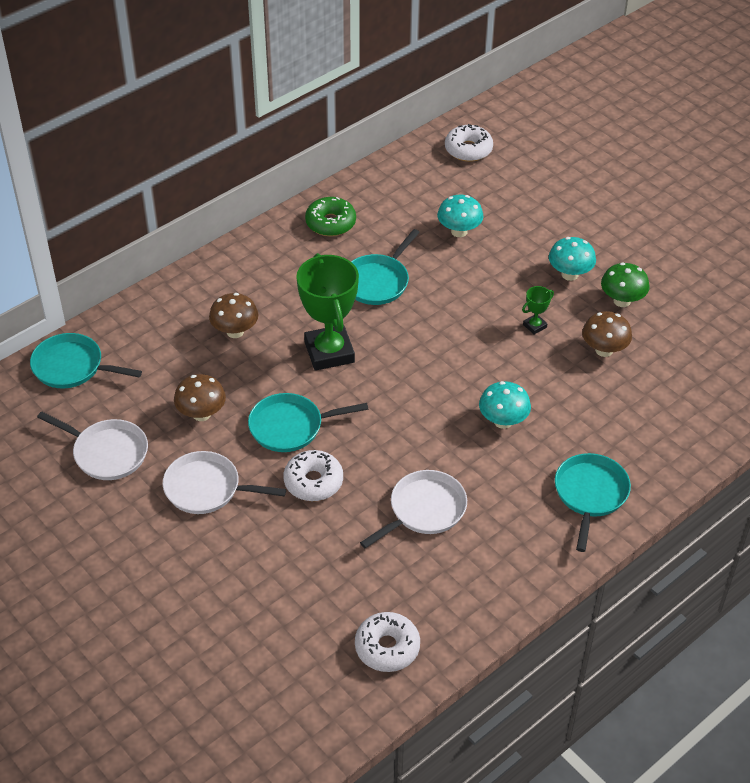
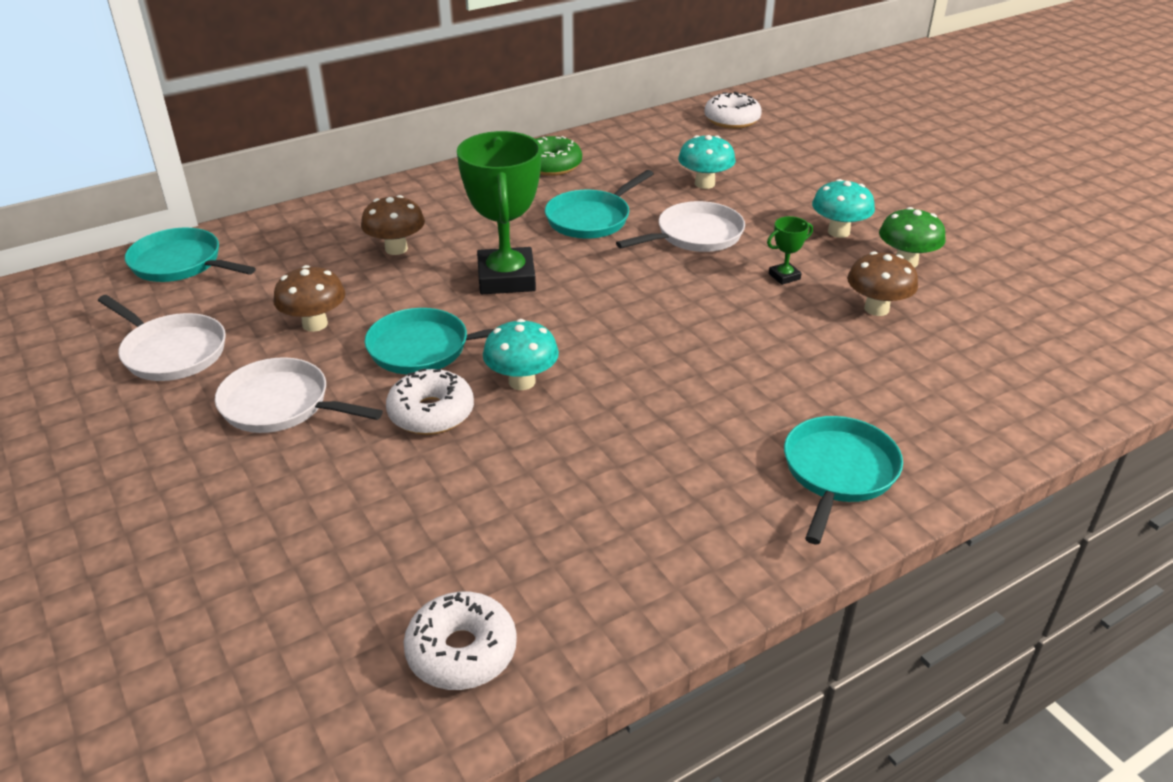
camera: 10 degrees right, 10 degrees down
(424, 510) = (579, 464): white pan -> white pan (695, 235)
(503, 421) = (721, 371): turquoise mushroom -> turquoise mushroom (522, 381)

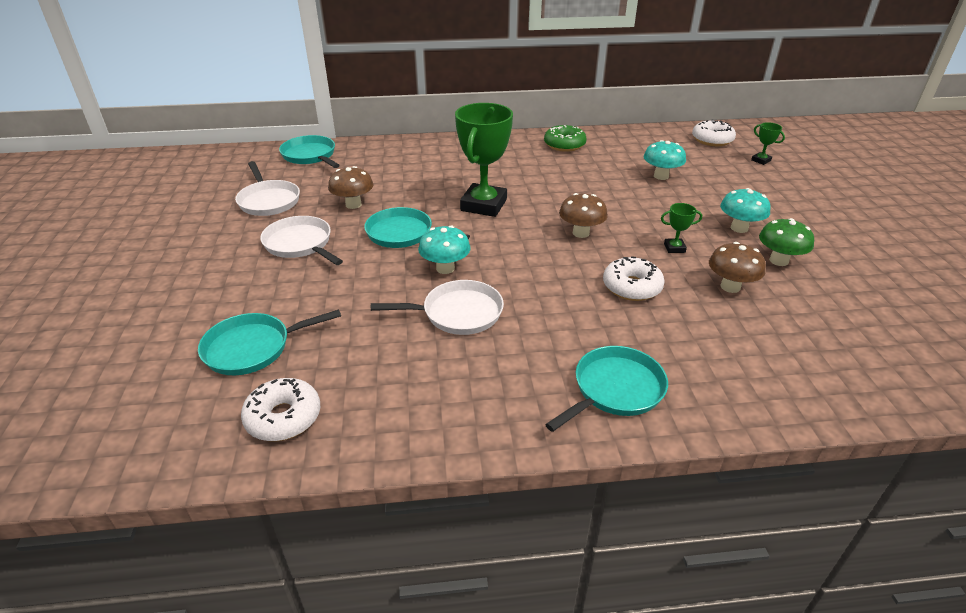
camera: 25 degrees right, 0 degrees up
(396, 249) = (431, 173): brown mushroom -> brown mushroom (581, 233)
(431, 413) = (377, 272): white donut -> white donut (632, 287)
(591, 219) = (565, 182): turquoise pan -> turquoise pan (253, 348)
(695, 235) = (629, 207): white pan -> white pan (457, 313)
(805, 136) = (761, 160): none -> green trophy

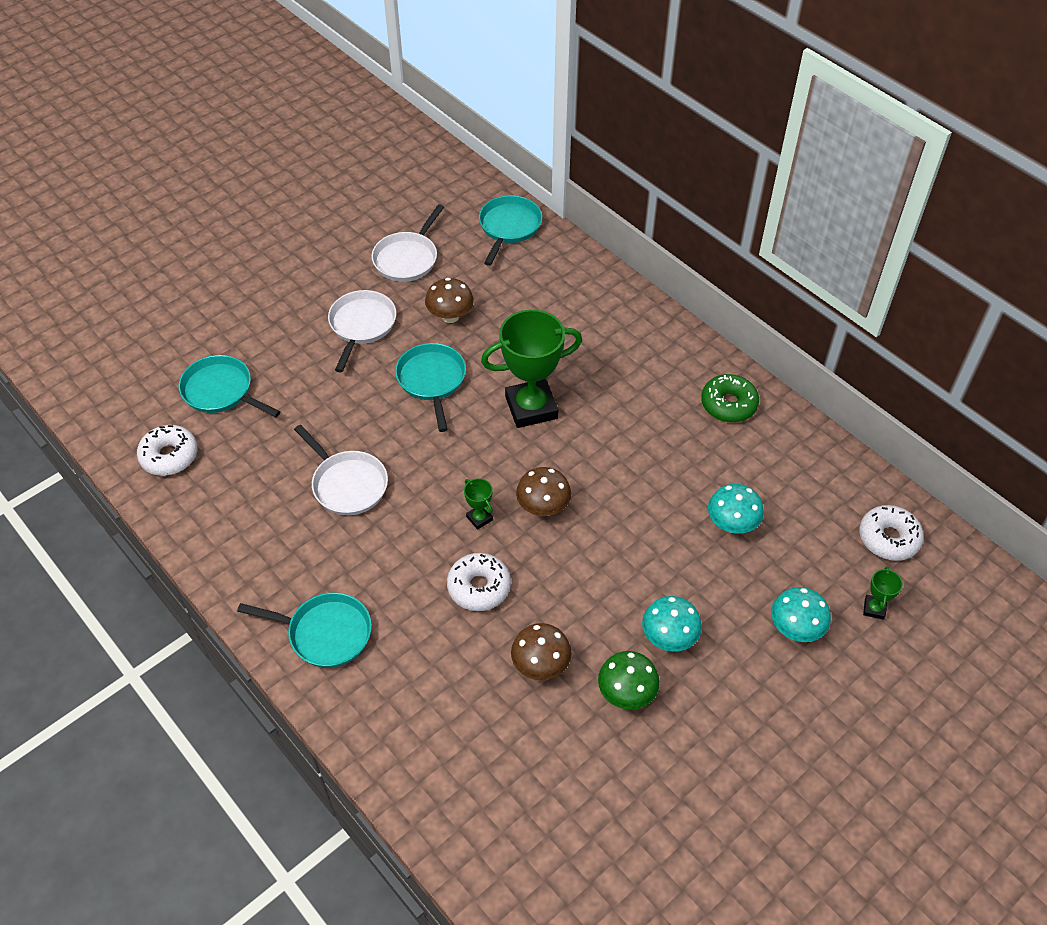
camera: 55 degrees right, 15 degrees up
(445, 268) = (402, 440): turquoise mushroom -> turquoise mushroom (795, 629)
(674, 248) = (577, 595): green trophy -> green trophy (479, 518)

